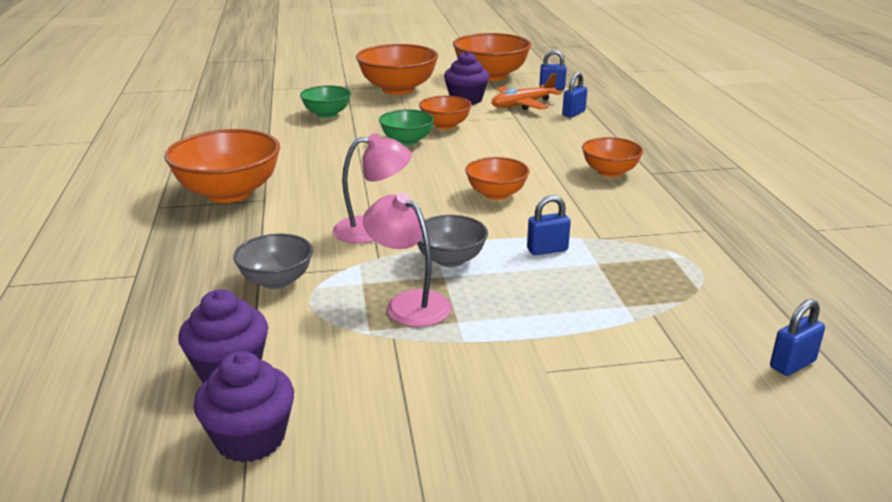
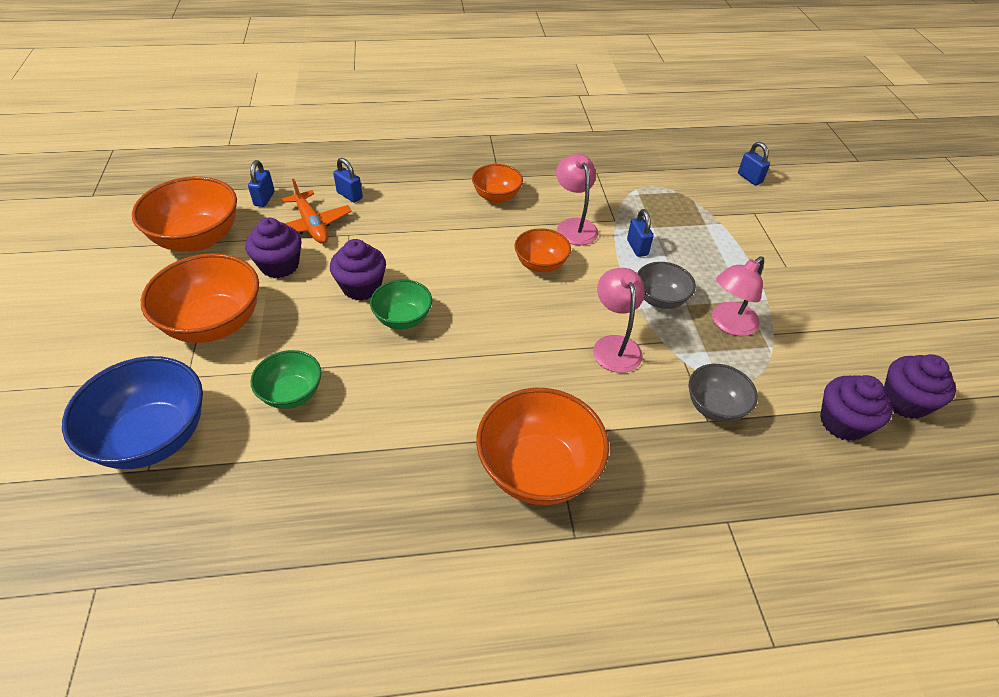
camera: 90 degrees left, 20 degrees up
(297, 87) = (153, 437): none -> blue bowl
(445, 125) = (361, 287): orange bowl -> purple cupcake
(574, 212) = (574, 226): none -> pink lamp

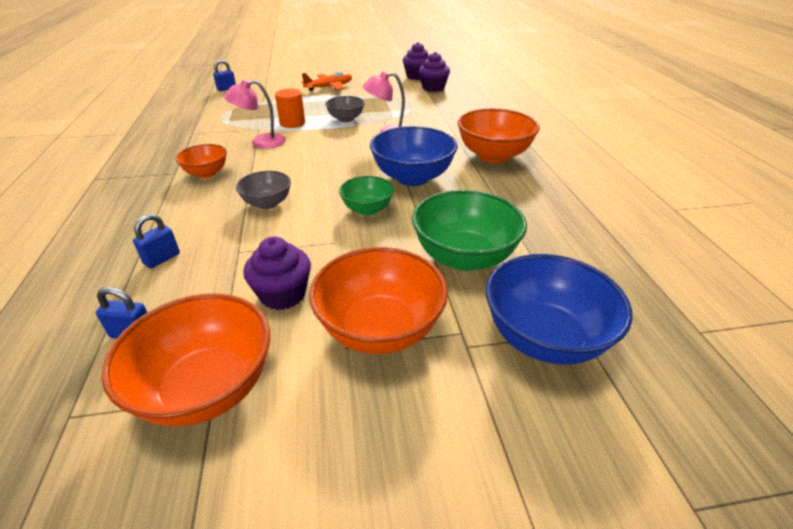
camera: 90 degrees left, 10 degrees down
(292, 394) = (464, 257): green bowl -> green bowl, size x1.74
(312, 225) = (212, 280): orange plane -> orange plane (329, 87)
(361, 287) = (324, 234): purple cupcake -> none
(473, 363) = (412, 177): none -> blue bowl
(540, 264) = (305, 154): orange bowl -> none
(637, 247) = (292, 123): blue padlock -> orange cylinder
(714, 407) = (431, 111): grey bowl -> grey bowl (267, 203)
(728, 324) = (367, 104): pink lamp -> none

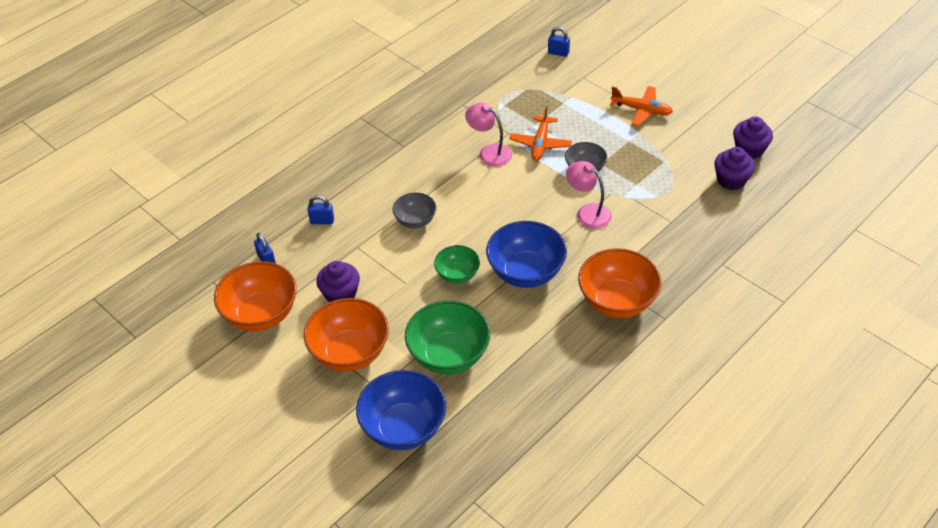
camera: 55 degrees right, 10 degrees up
(206, 173) = (419, 161): orange bowl -> none
(292, 123) = (540, 144): orange cylinder -> orange plane

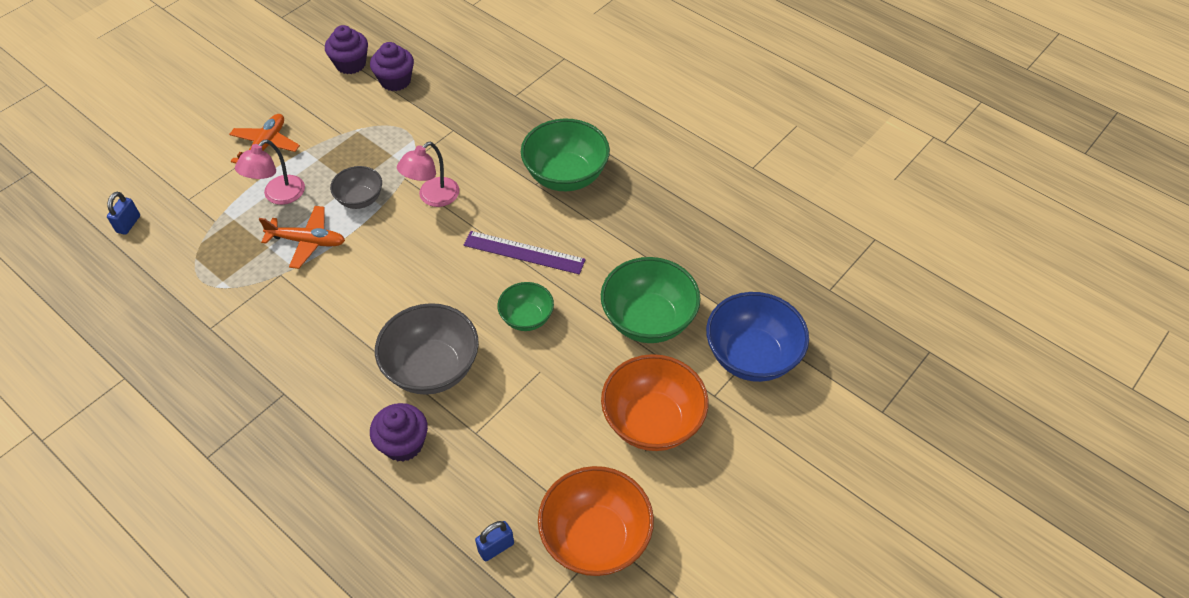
camera: 95 degrees left, 5 degrees up
(322, 221) = (423, 483): blue padlock -> none
(340, 294) = (559, 443): purple cupcake -> purple cupcake (403, 444)
(415, 221) = (432, 368): grey bowl -> grey bowl, size x1.74
(489, 152) = (314, 294): pink lamp -> pink lamp (278, 196)
(526, 272) = (524, 253): blue bowl -> purple ruler
(617, 301) = (566, 176): orange bowl -> green bowl

